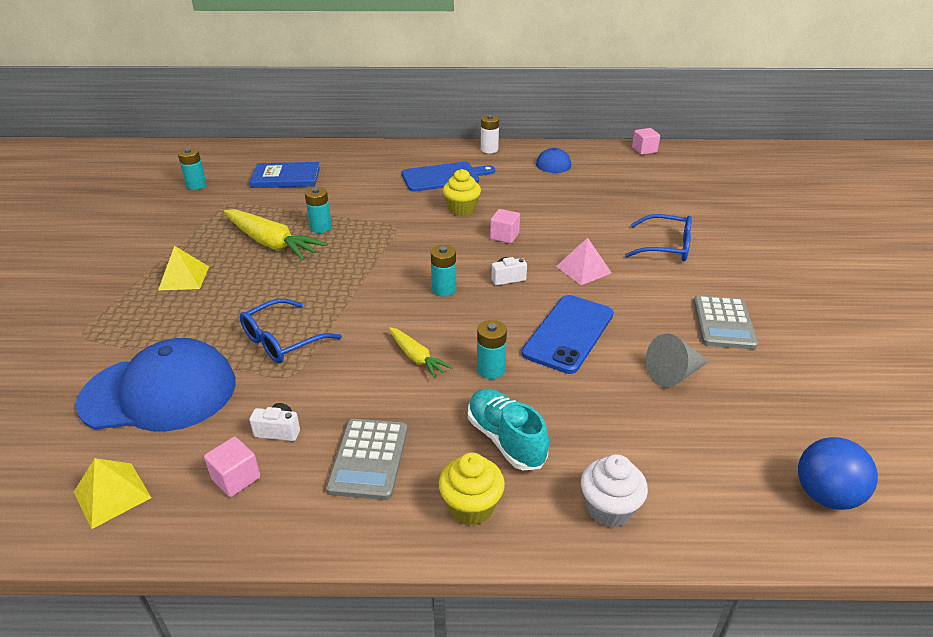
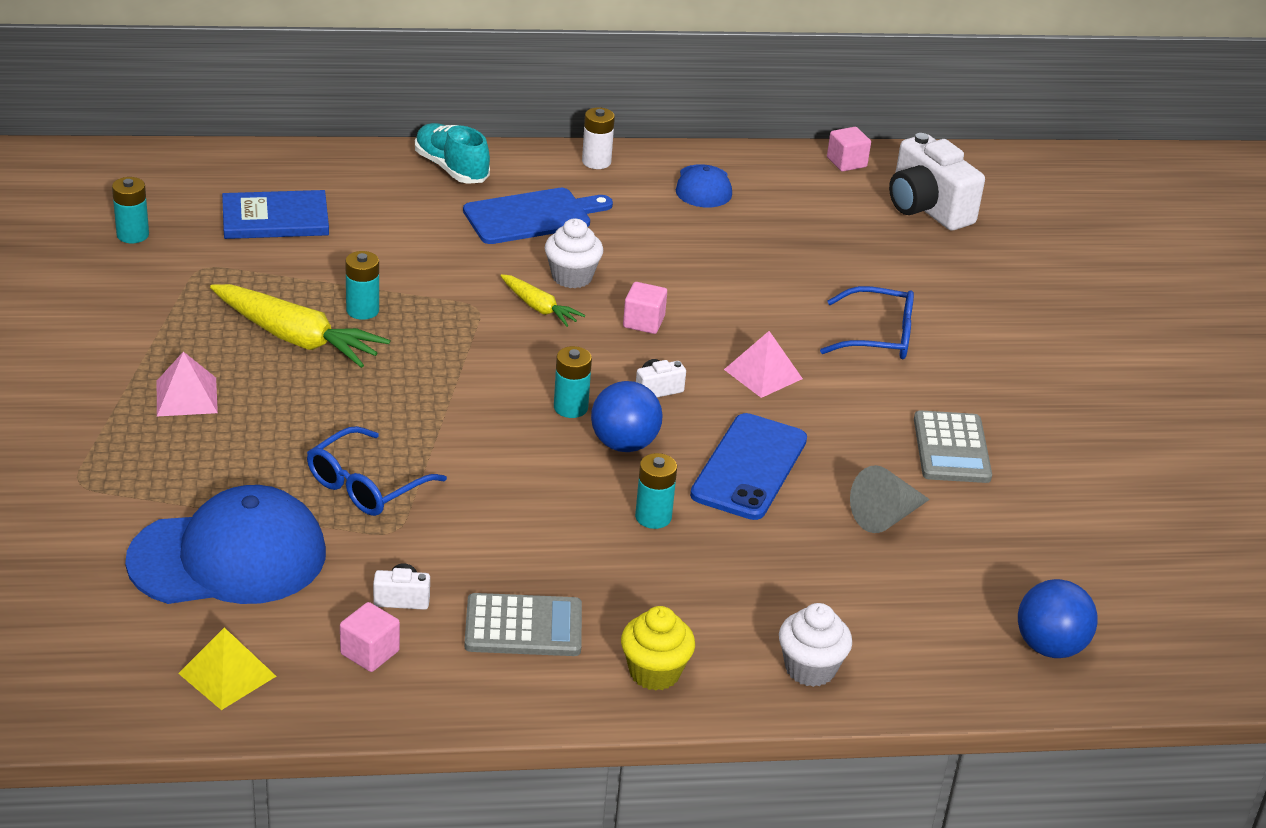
camera: 10 degrees left, 0 degrees up
(184, 278) = (187, 396): yellow pyramid -> pink pyramid
(369, 459) = (523, 626): grey calculator -> grey calculator turned 90 degrees counterclockwise
(416, 357) = (553, 504): yellow carrot -> yellow carrot (539, 308)
(461, 210) = (572, 277): yellow cupcake -> white cupcake
(477, 315) = (624, 444): none -> blue ball
(505, 440) = (684, 600): turquoise shoe -> turquoise shoe (451, 168)
(696, 174) = (927, 208): none -> white camera

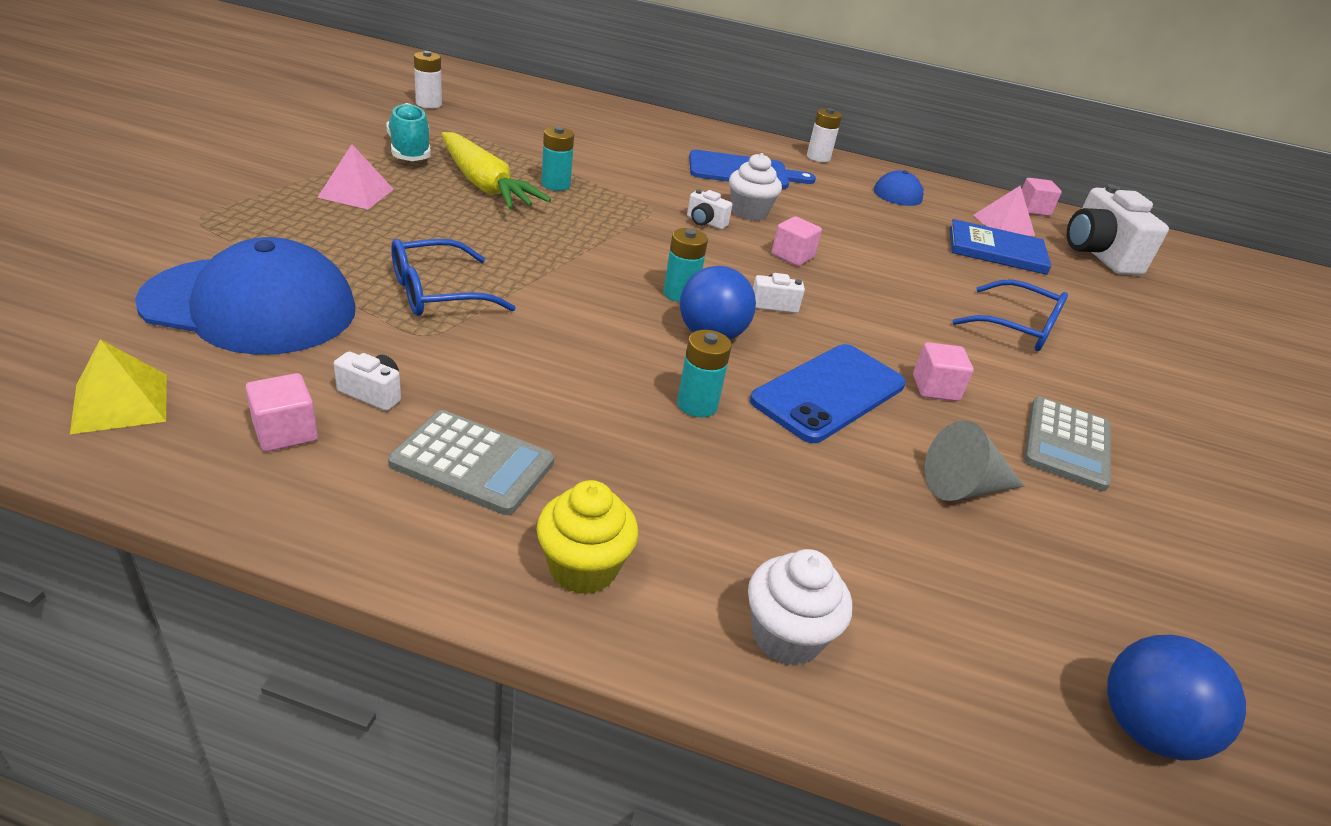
camera: 20 degrees right, 0 degrees up
(133, 235) = (428, 104): turquoise battery -> white battery
(275, 218) = (541, 123): blue book -> blue book (996, 250)
(451, 168) = (700, 133): turquoise shoe -> turquoise shoe (410, 151)
(539, 308) = (705, 222): yellow carrot -> white camera
(763, 374) = (885, 323): pink pyramid -> pink pyramid (1003, 225)
(831, 431) = (935, 388): none -> pink cube

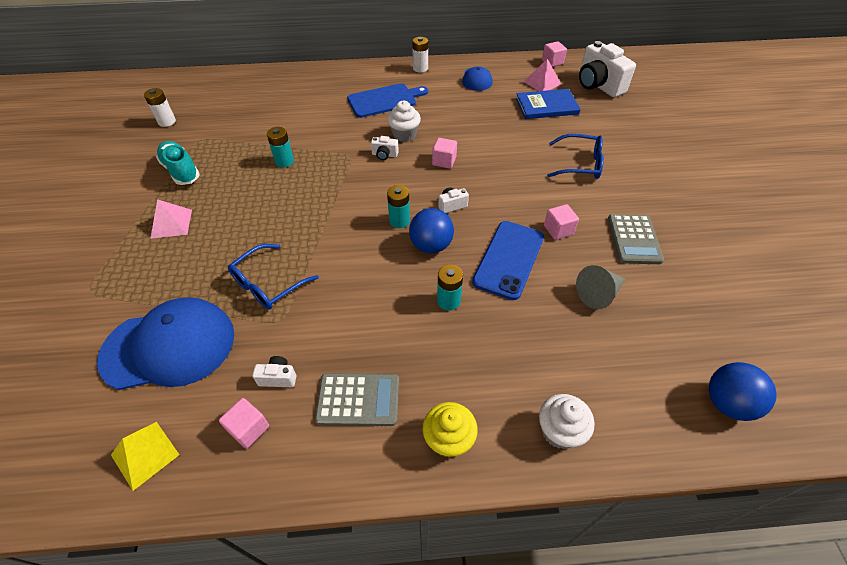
camera: 15 degrees left, 15 degrees up
(484, 185) = (243, 181): yellow carrot -> none

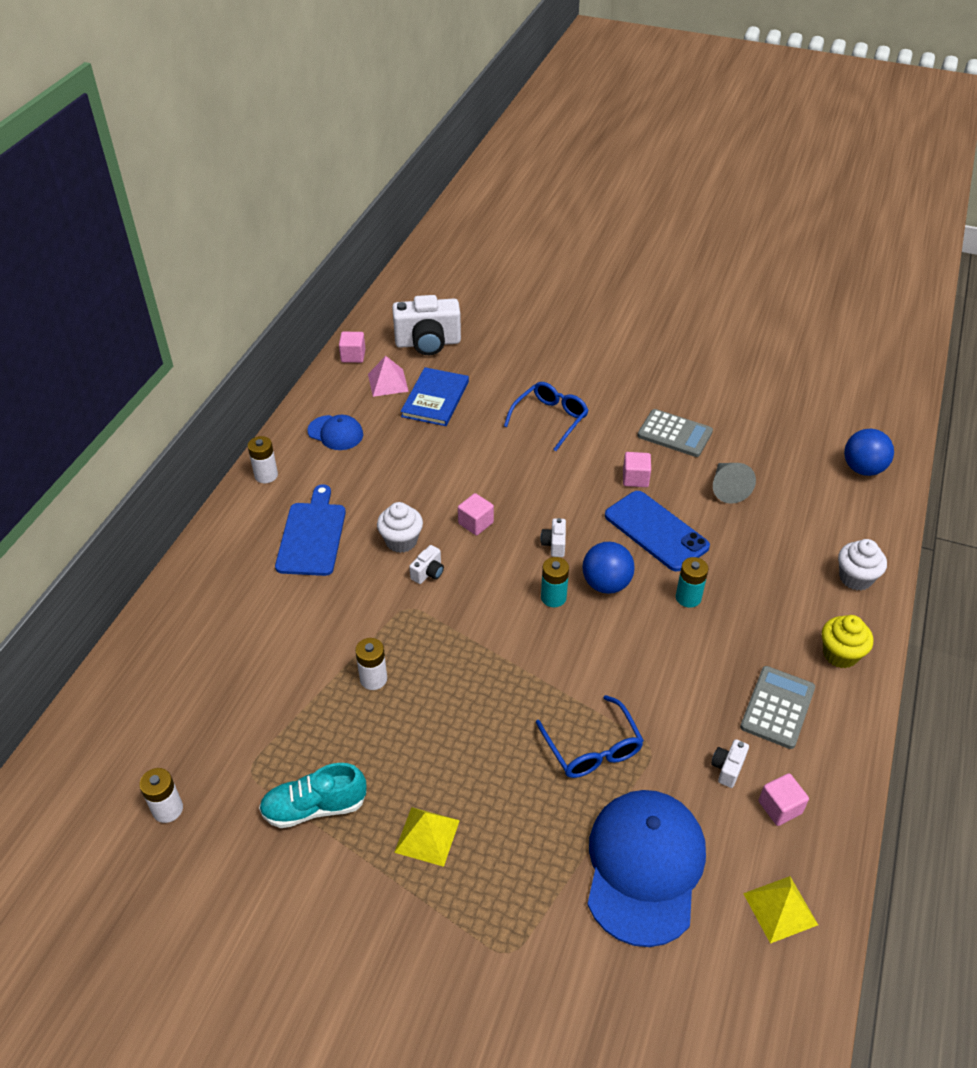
camera: 65 degrees left, 5 degrees down
(171, 223) = (427, 836): pink pyramid -> yellow pyramid
(284, 161) = (373, 679): turquoise battery -> white battery

